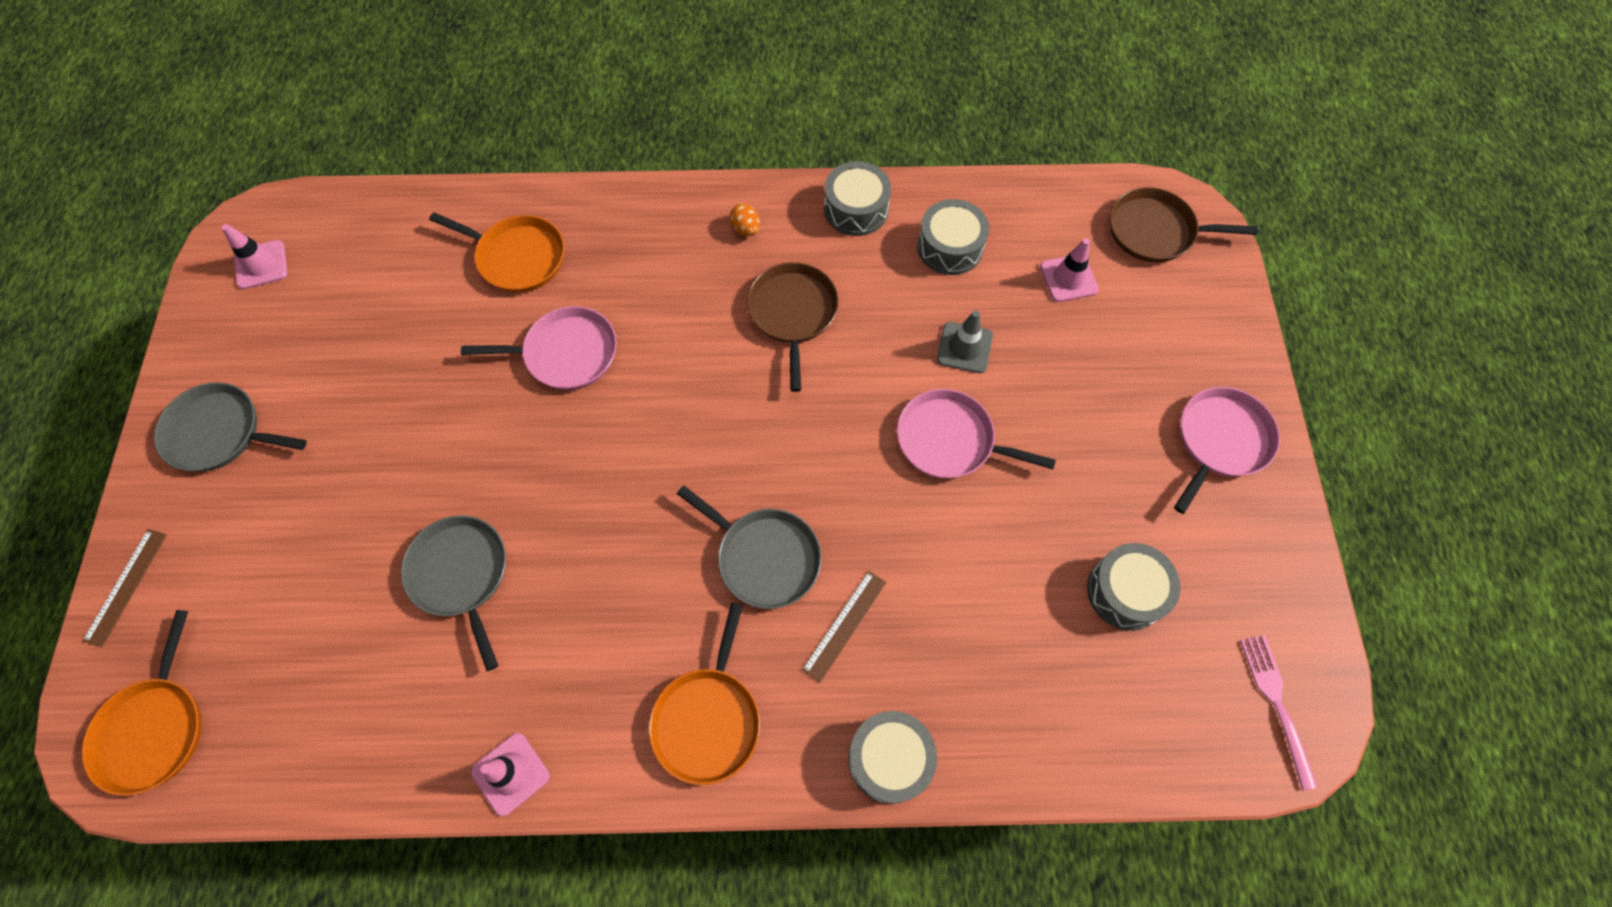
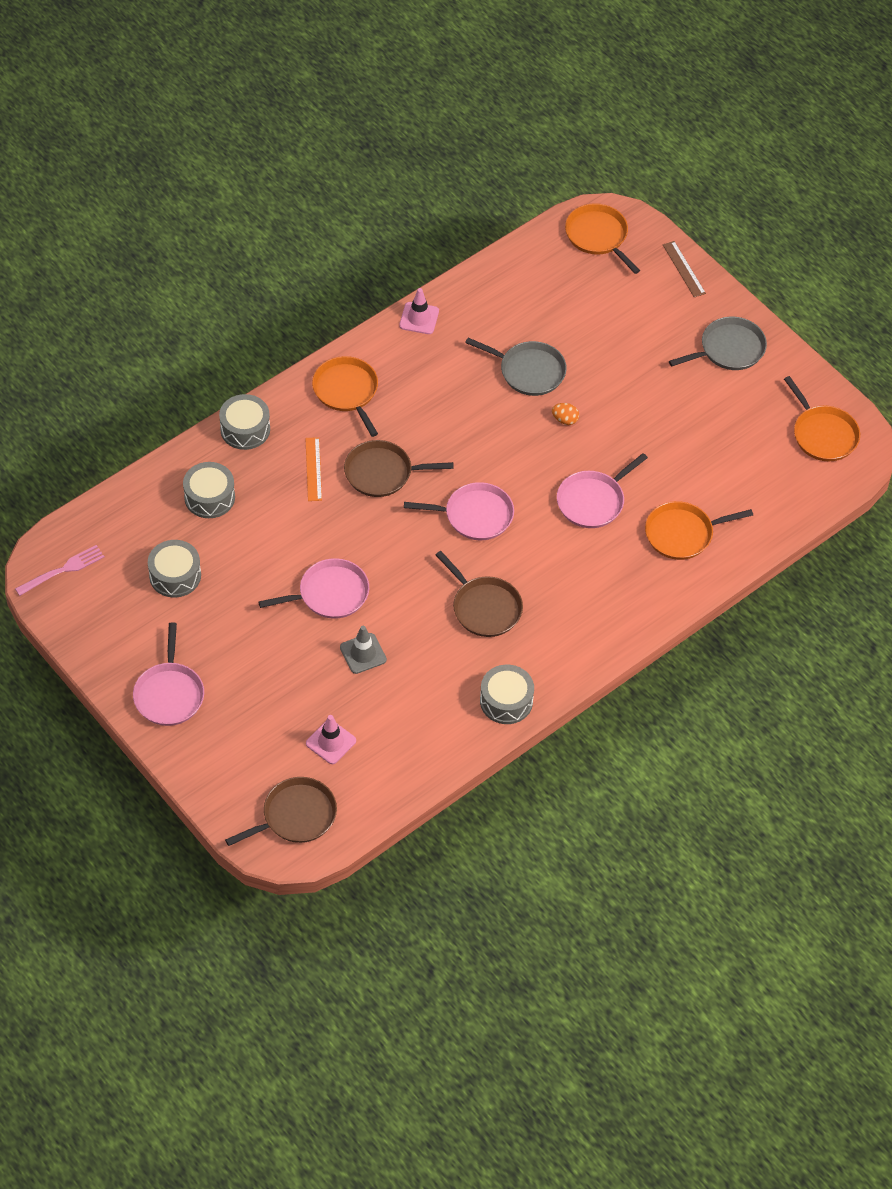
camera: 140 degrees right, 10 degrees down
(261, 265) = (823, 434): pink traffic cone -> orange pan
(707, 425) = (474, 515): none -> pink pan
(746, 229) = (563, 641): orange egg -> orange egg (565, 420)
(764, 557) = (382, 473): grey pan -> brown pan
(844, 625) = (313, 469): brown ruler -> orange ruler
(950, 247) = (423, 714): grey drum -> grey drum (209, 497)
(1276, 704) = (63, 570): pink fork -> pink fork turned 75 degrees counterclockwise

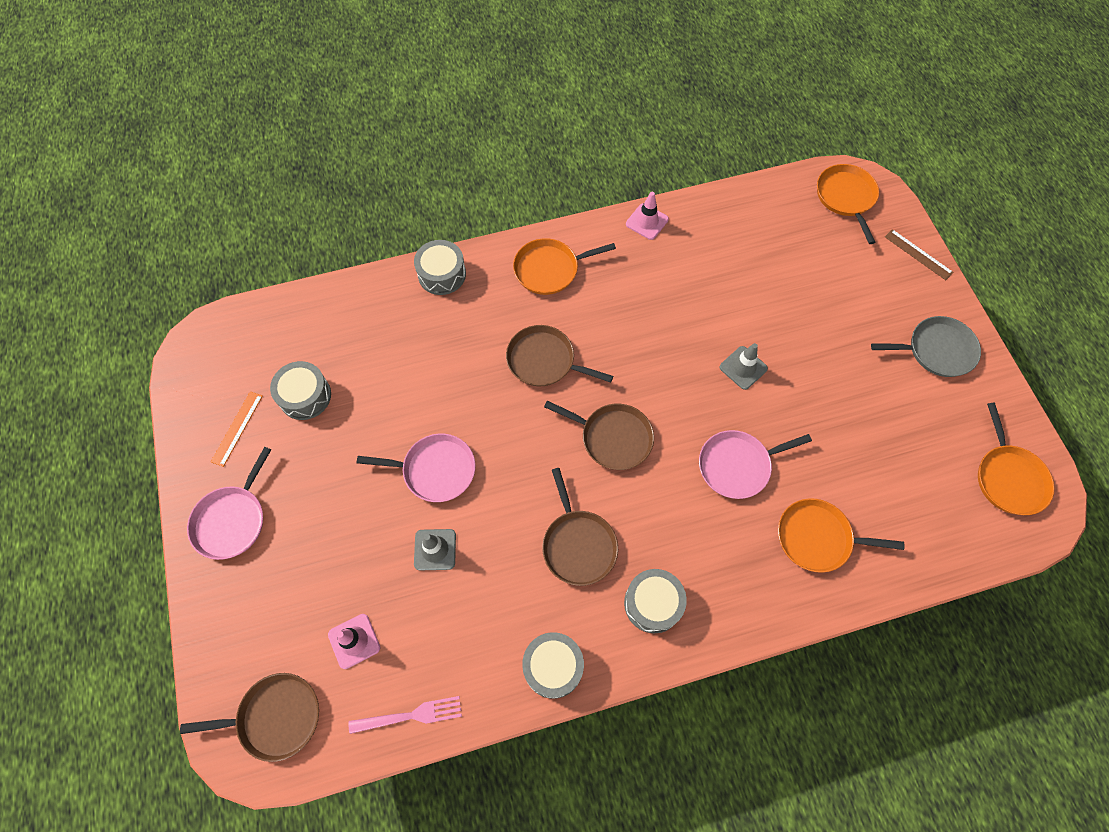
camera: 25 degrees right, 10 degrees up
(63, 570) = (212, 353): pink fork -> pink fork (410, 715)
(209, 497) = (377, 329): grey drum -> grey drum (653, 603)
(313, 469) = (483, 334): orange ruler -> orange ruler (237, 428)
(347, 391) = (549, 269): orange pan -> orange pan turned 105 degrees counterclockwise
(474, 515) = (612, 438): pink pan -> brown pan
(528, 371) = (727, 306): grey pan -> none
(565, 420) = (743, 368): orange egg -> grey traffic cone
(684, 269) = (918, 254): brown ruler -> brown ruler turned 45 degrees counterclockwise

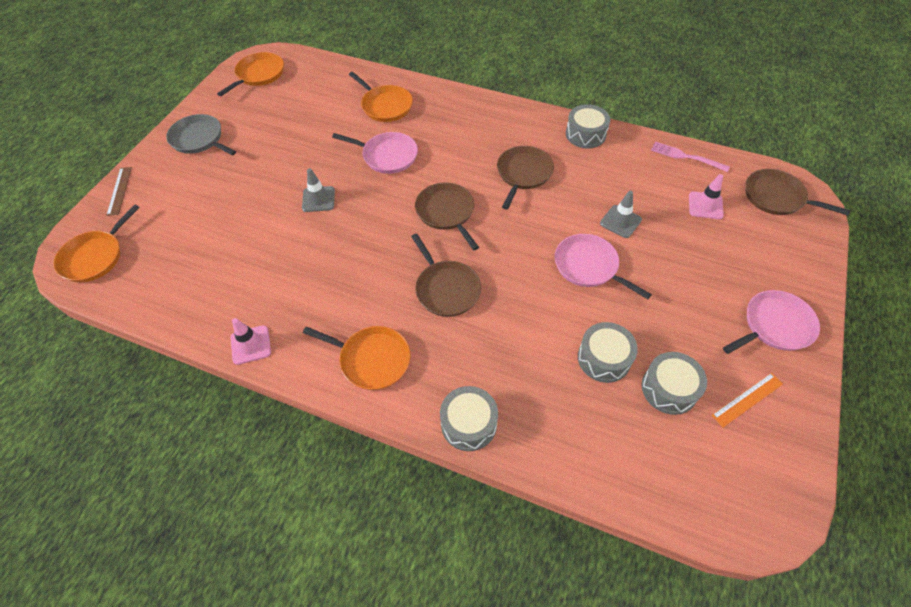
camera: 140 degrees left, 10 degrees down
(653, 603) = (504, 129): grey drum -> grey drum (604, 358)

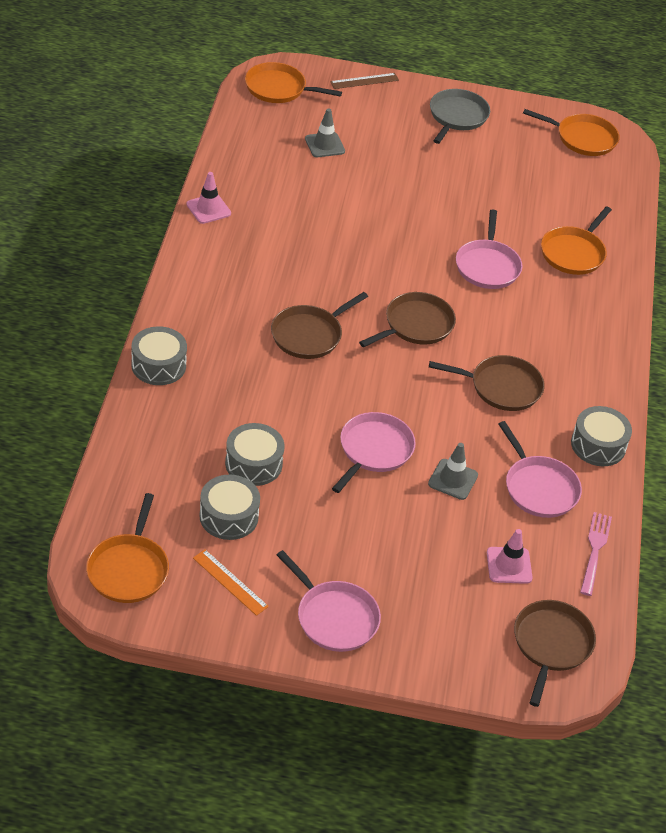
camera: 70 degrees right, 10 degrees down
(318, 199) = (401, 222): grey traffic cone -> grey traffic cone (324, 145)
(371, 359) = (211, 291): orange pan -> orange pan (129, 569)
(627, 174) = (538, 488): none -> pink pan

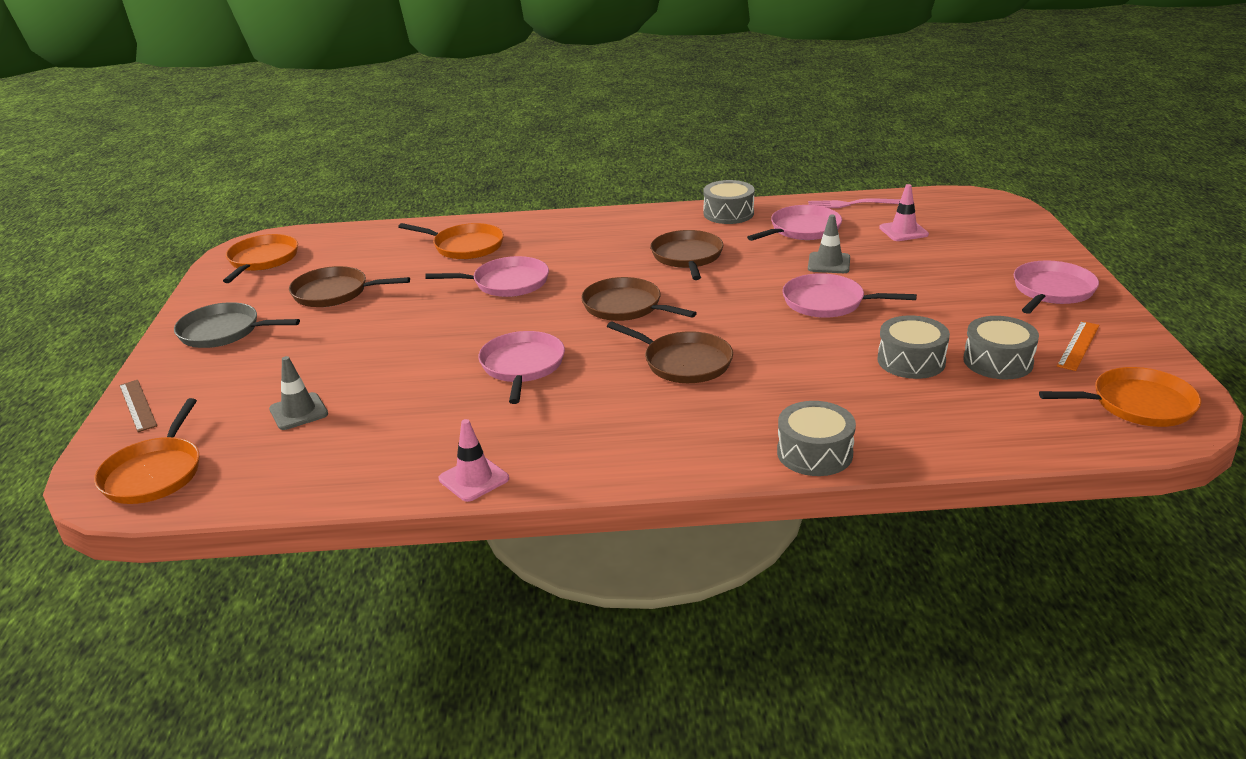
camera: 95 degrees left, 15 degrees down
(341, 251) = (522, 366): none -> pink pan
(551, 645) = (966, 209): brown pan -> brown pan (334, 293)

